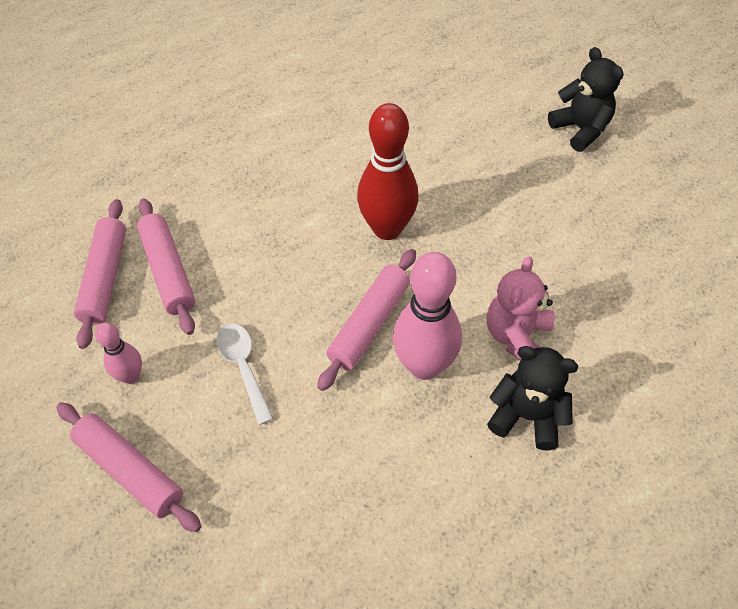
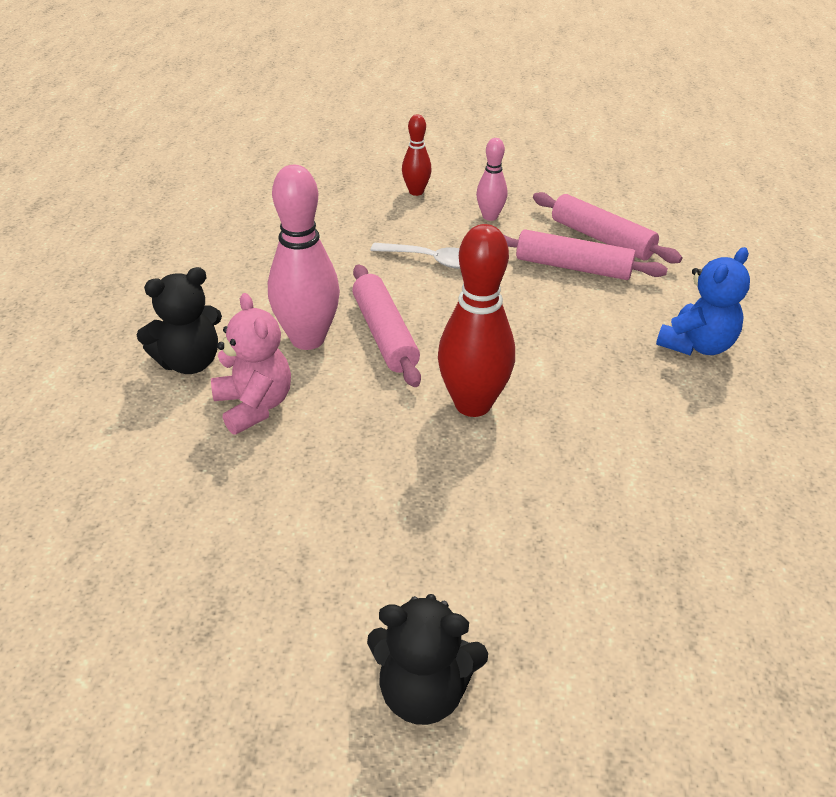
camera: 130 degrees right, 15 degrees down
(130, 470) = (416, 192): pink rolling pin -> red bowling pin
(211, 160) = (697, 345): none -> blue teddy bear

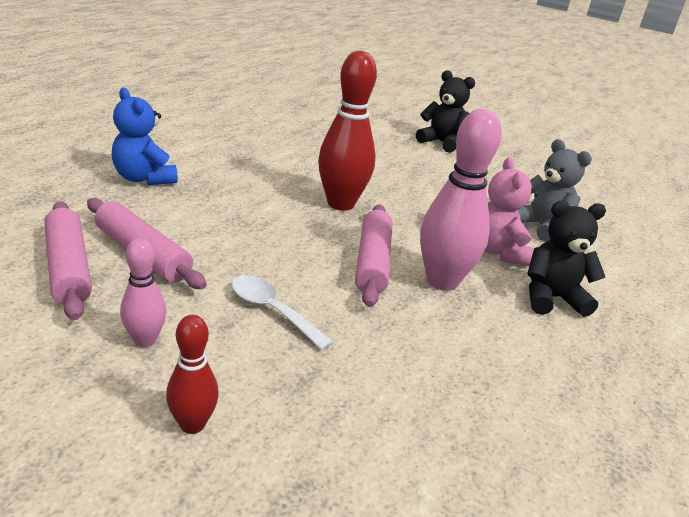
camera: 160 degrees left, 10 degrees down
(197, 484) = (541, 226): none -> grey teddy bear
(697, 345) = (144, 178): blue teddy bear -> blue teddy bear turned 105 degrees counterclockwise

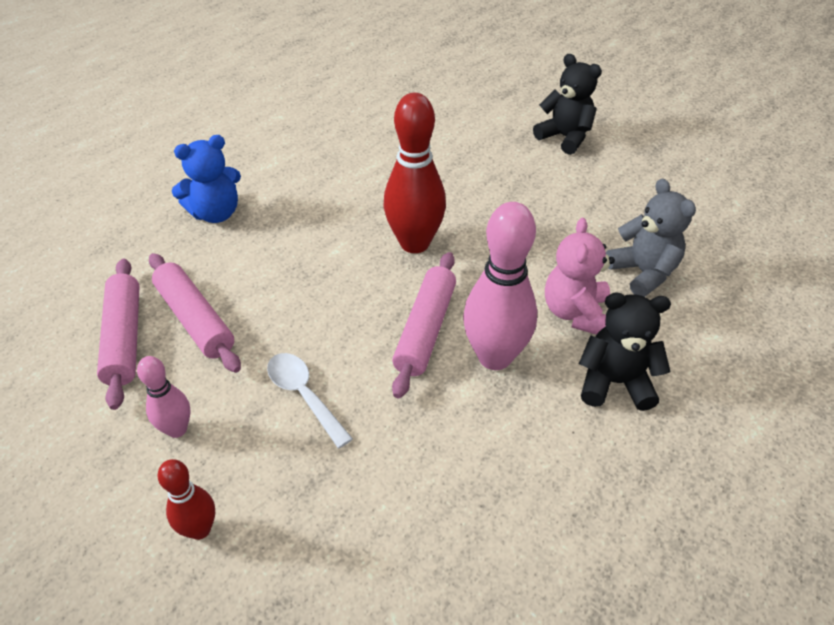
camera: 15 degrees right, 15 degrees up
(144, 178) = (216, 213): blue teddy bear -> blue teddy bear turned 90 degrees counterclockwise

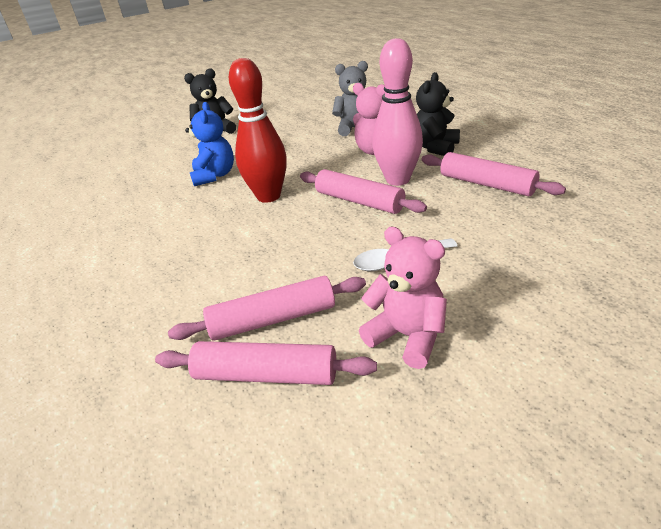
camera: 65 degrees left, 10 degrees down
(177, 429) = (407, 336): pink bowling pin -> pink teddy bear
(200, 529) = (519, 325): red bowling pin -> none
(216, 213) = (130, 298): blue teddy bear -> blue teddy bear (214, 176)
(515, 464) = (486, 184): none -> pink rolling pin

